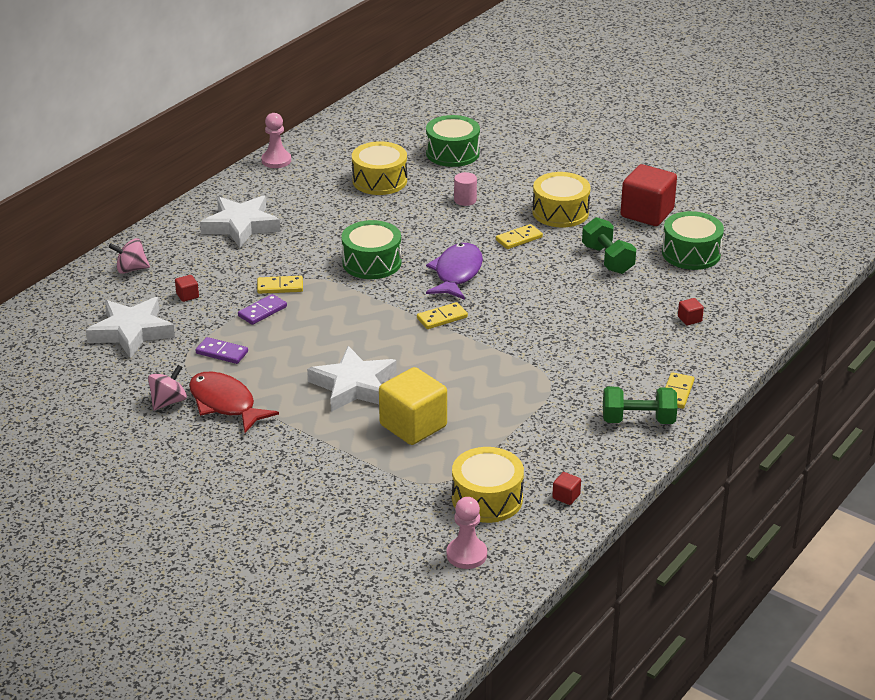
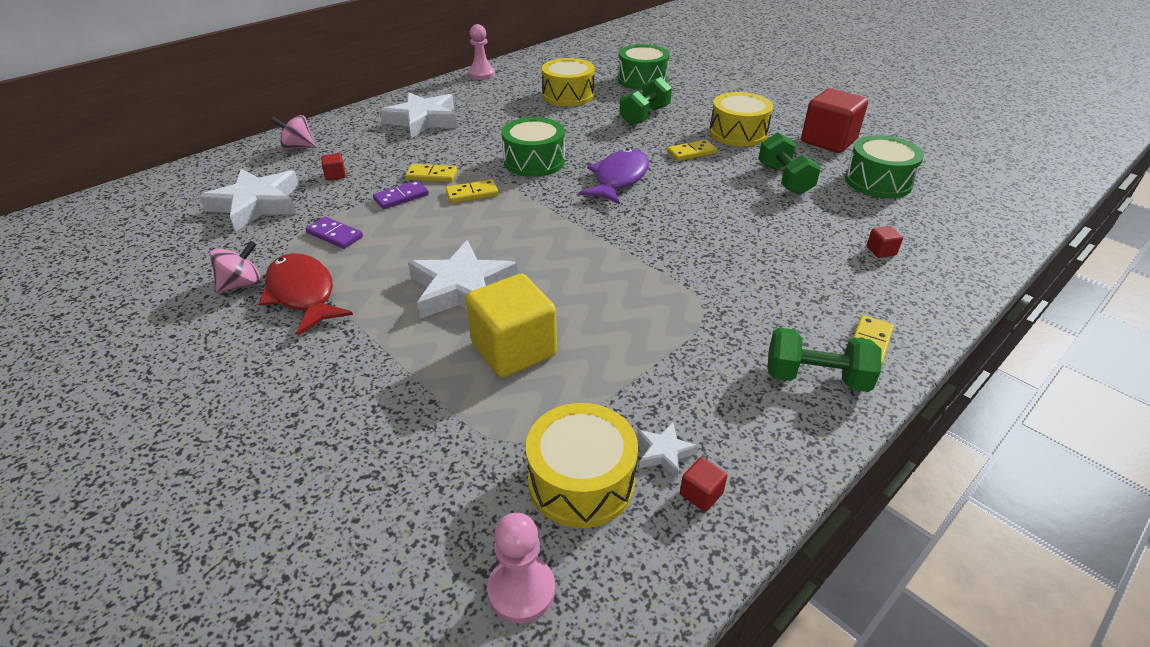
camera: 10 degrees right, 5 degrees up
(442, 318) = (590, 222): yellow domino -> yellow domino (472, 194)
(465, 200) = (644, 116): pink cylinder -> green dumbbell
(538, 477) = (664, 452): none -> white star

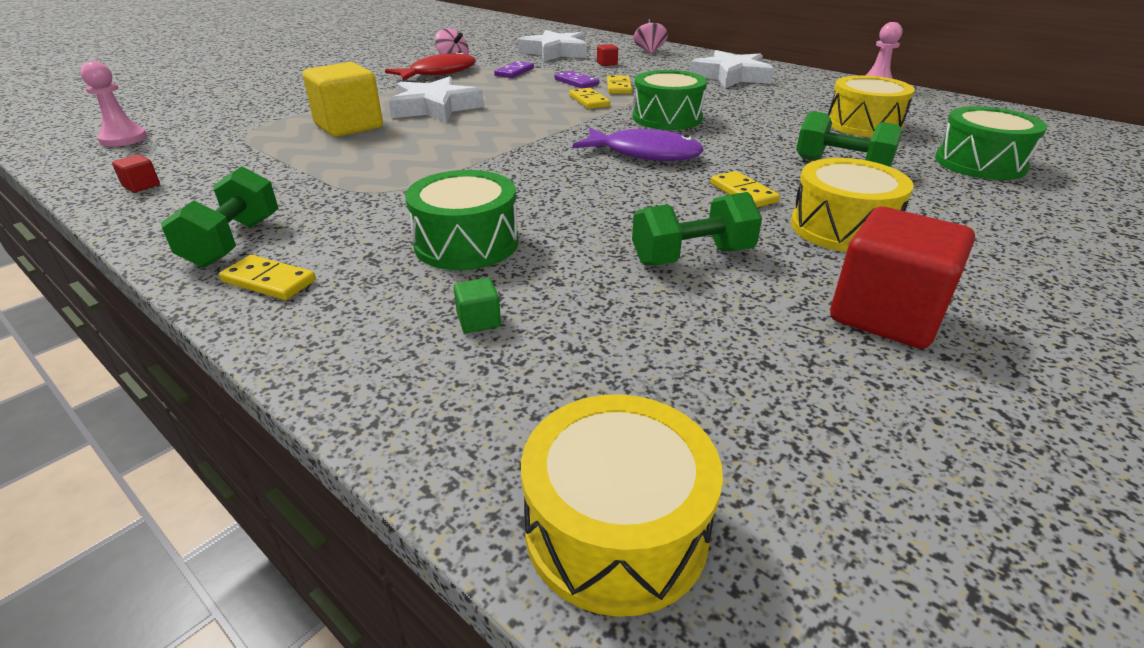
camera: 85 degrees right, 5 degrees down
(581, 481) = (193, 150): yellow drum -> yellow drum (616, 529)
(664, 452) = (195, 174): white star -> none
(878, 181) = (731, 354): green drum -> green drum (466, 243)
(881, 251) = (479, 321): red cube -> green cube

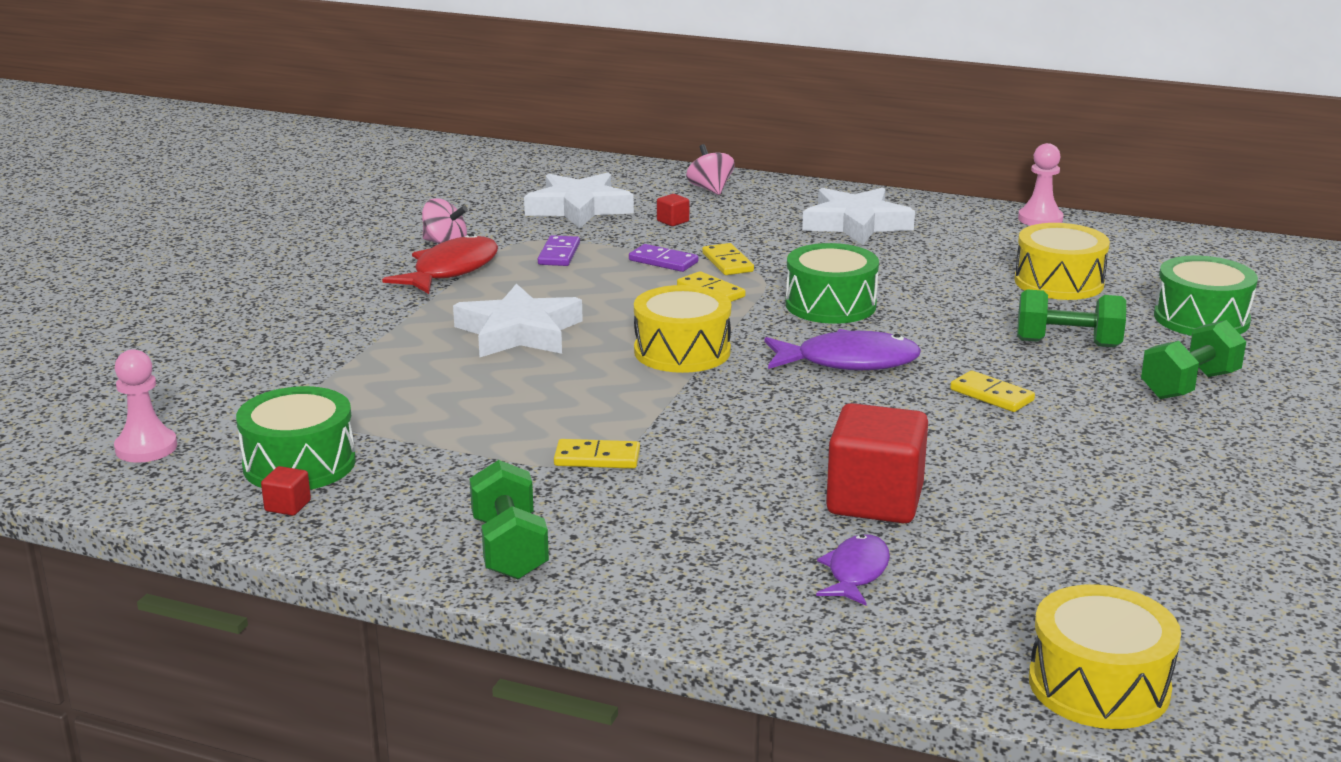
camera: 20 degrees left, 10 degrees down
(269, 281) = (607, 578): yellow domino -> yellow domino (597, 458)
(349, 126) = (438, 379): yellow cube -> none
(466, 243) = (763, 502): green drum -> green drum (299, 464)
(479, 321) = (856, 572): green cube -> purple fish
(692, 257) = (995, 475): green dumbbell -> green dumbbell (1189, 385)
(842, 228) = (1111, 419): yellow drum -> yellow drum (682, 351)
(886, 315) = (1193, 497): red cube -> red cube (874, 500)

